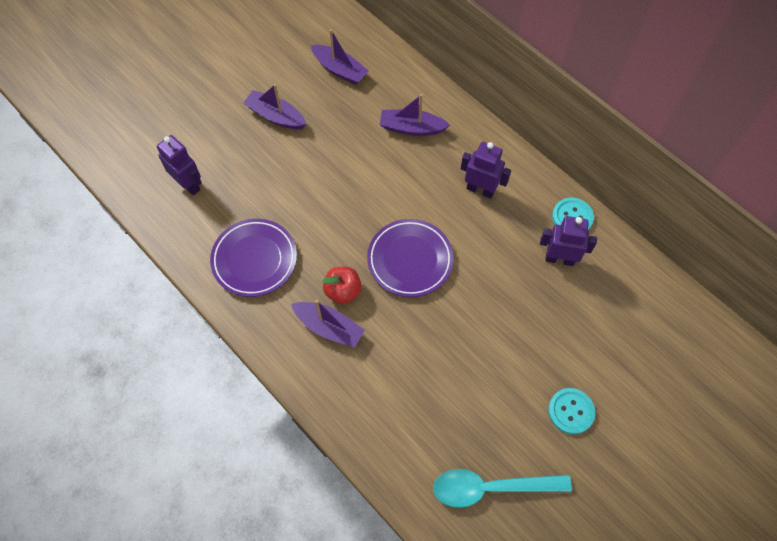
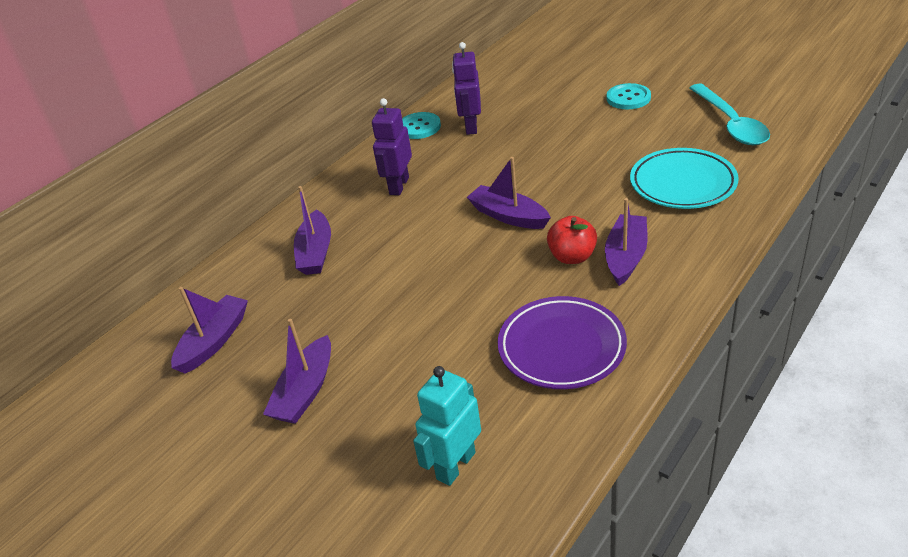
camera: 95 degrees left, 25 degrees down
(188, 184) = (455, 465): purple robot -> turquoise robot
(407, 404) = (682, 184): none -> turquoise plate
(410, 260) = (508, 216): purple plate -> purple boat

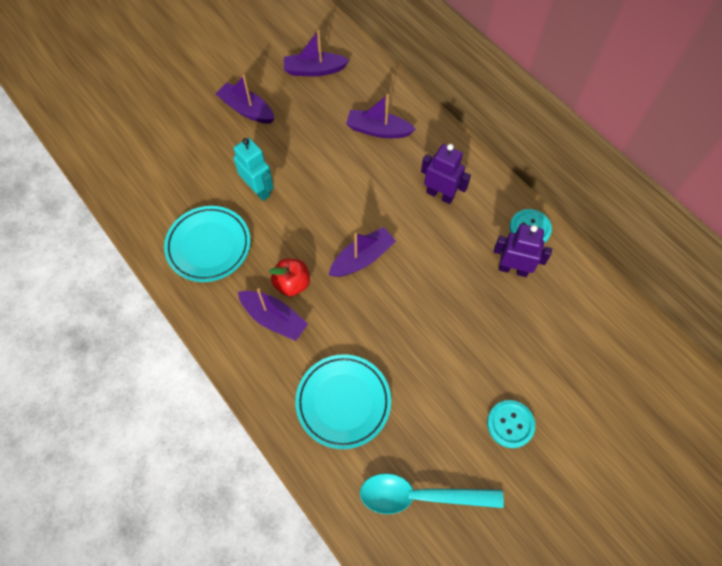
camera: 100 degrees right, 25 degrees up
(214, 341) = (314, 70): purple boat -> purple boat turned 135 degrees clockwise
(455, 465) = (154, 168): turquoise robot -> turquoise robot (259, 189)
(561, 347) = (209, 246): purple plate -> turquoise plate

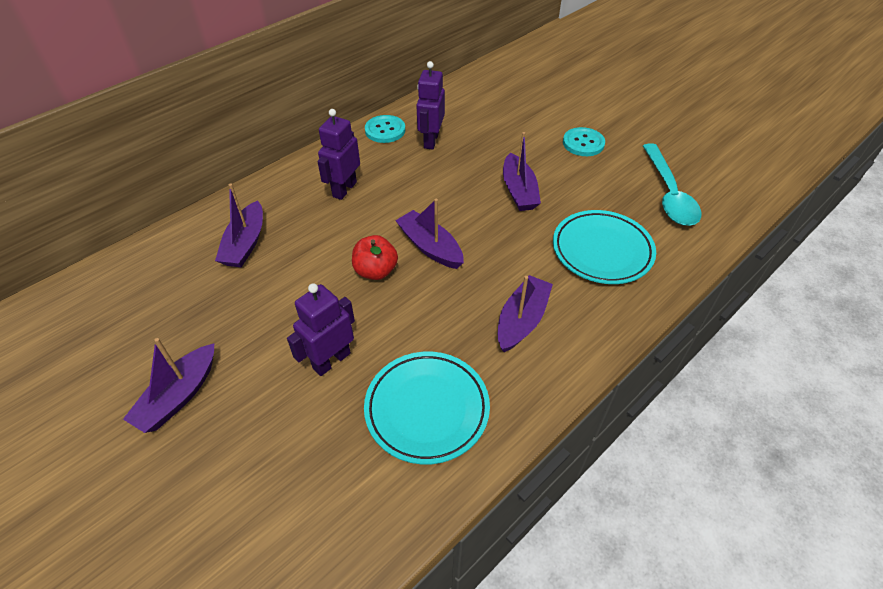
camera: 95 degrees left, 15 degrees down
(259, 189) = (331, 360): turquoise robot -> purple robot
(292, 284) = (472, 307): red apple -> red apple (375, 271)
(314, 70) = (121, 318): purple boat -> purple boat (519, 191)

